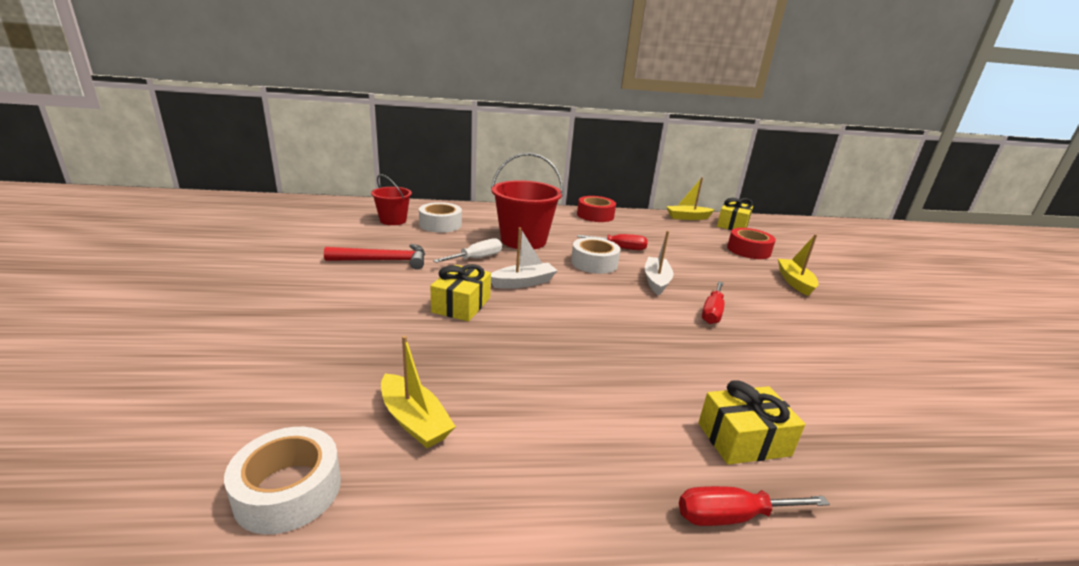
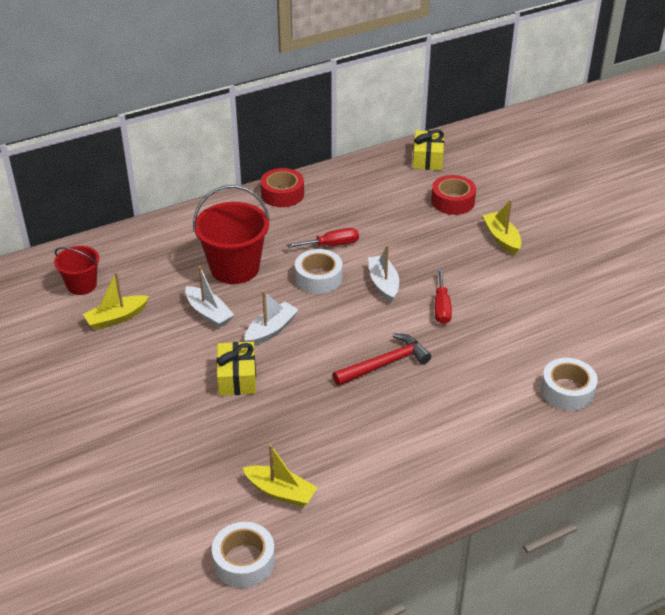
camera: 20 degrees left, 15 degrees up
(384, 261) = (127, 349): red hammer -> red hammer (385, 364)
(440, 224) = (135, 273): white tape -> white tape (567, 391)
(476, 258) = (208, 313): white screwdriver -> white boat
(688, 217) = (379, 161): yellow boat -> yellow boat (116, 318)
(732, 516) = (494, 479): red screwdriver -> none
(743, 439) = (491, 424): yellow gift -> none

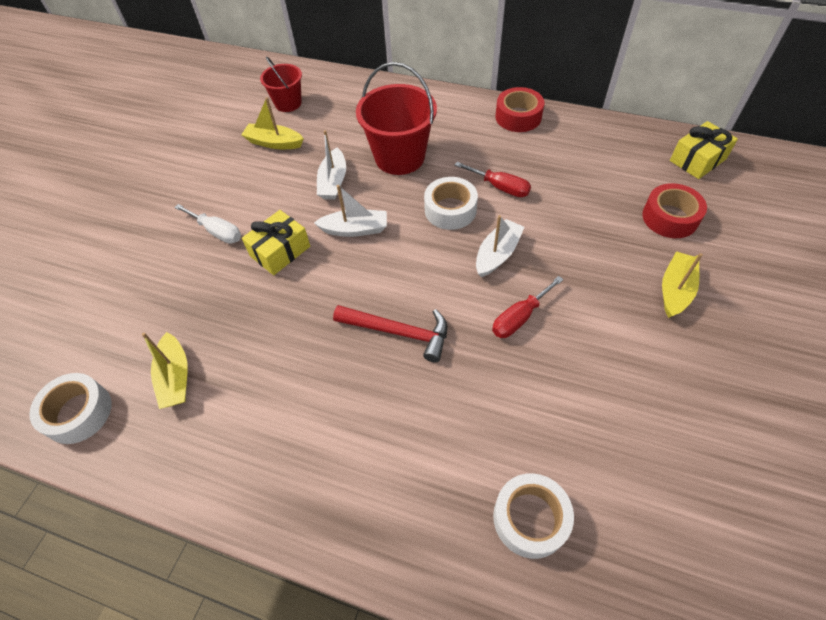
camera: 50 degrees right, 15 degrees up
(168, 400) = (217, 232): none -> white screwdriver

